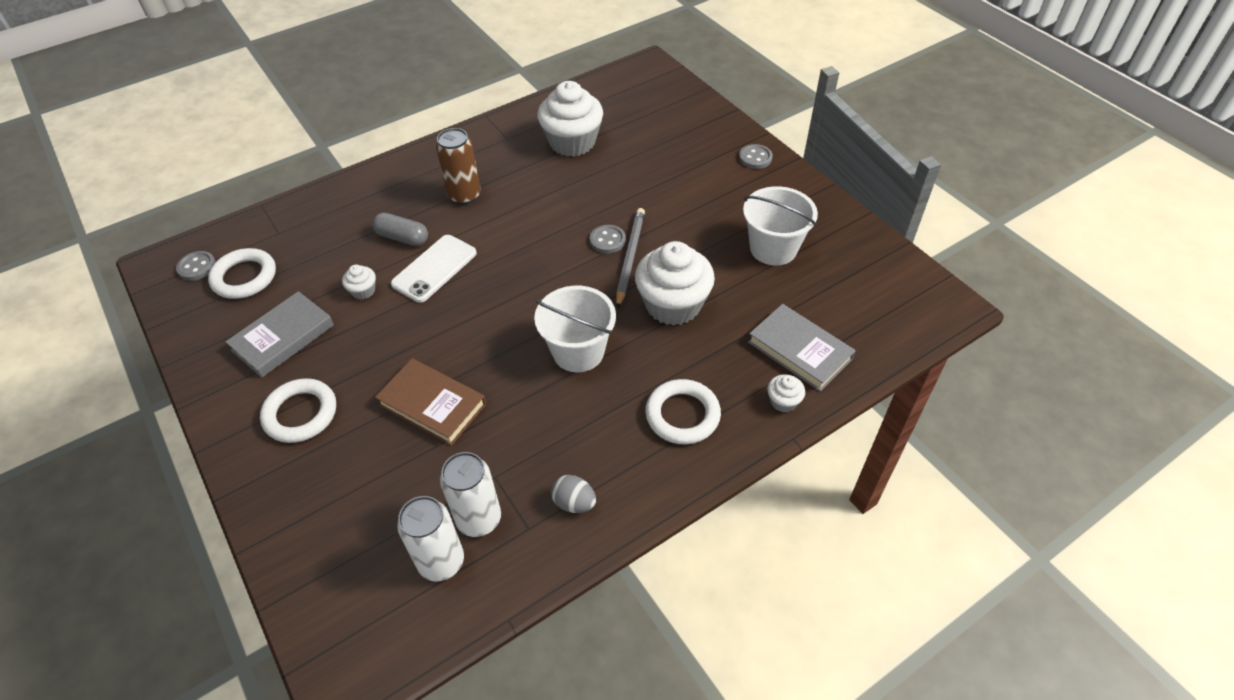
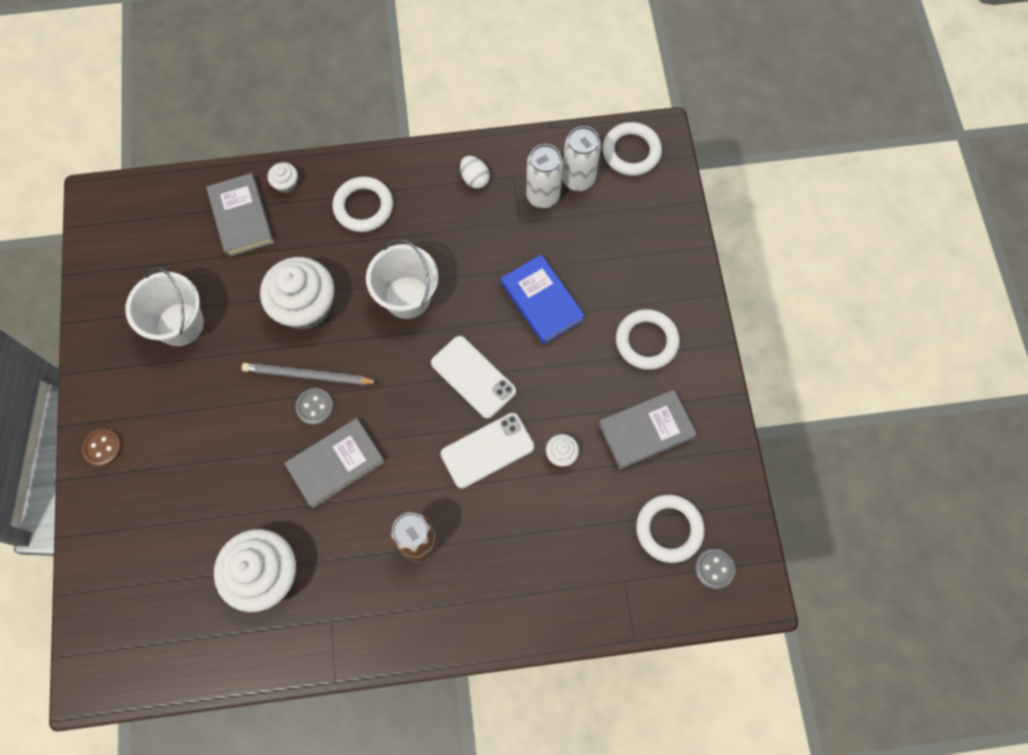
camera: 155 degrees left, 20 degrees up
(379, 636) = (631, 152): none -> white ring
(402, 238) = (503, 509): grey capsule -> none
(432, 405) = (542, 301): brown book -> blue book
(474, 314) = (473, 377): none -> white phone
(563, 214) = (336, 464): none -> grey book
(574, 503) = (475, 179): grey egg -> white egg
(630, 257) = (308, 376): grey pencil -> grey pencil turned 60 degrees clockwise
(755, 158) = (103, 447): grey button -> brown button

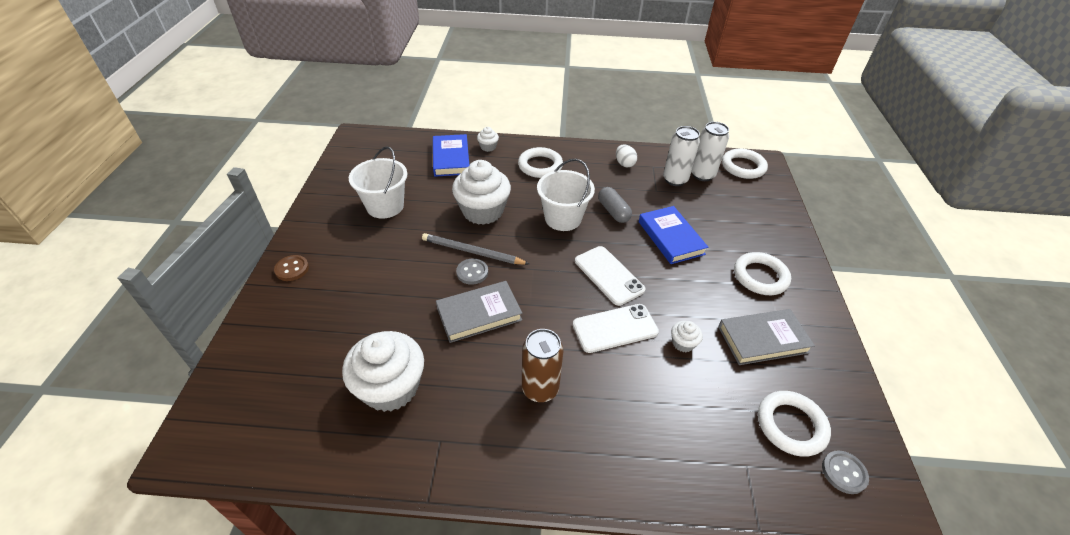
camera: 10 degrees right, 25 degrees down
(241, 217) = (451, 158): grey book -> blue book
(468, 272) = (613, 211): none -> grey capsule

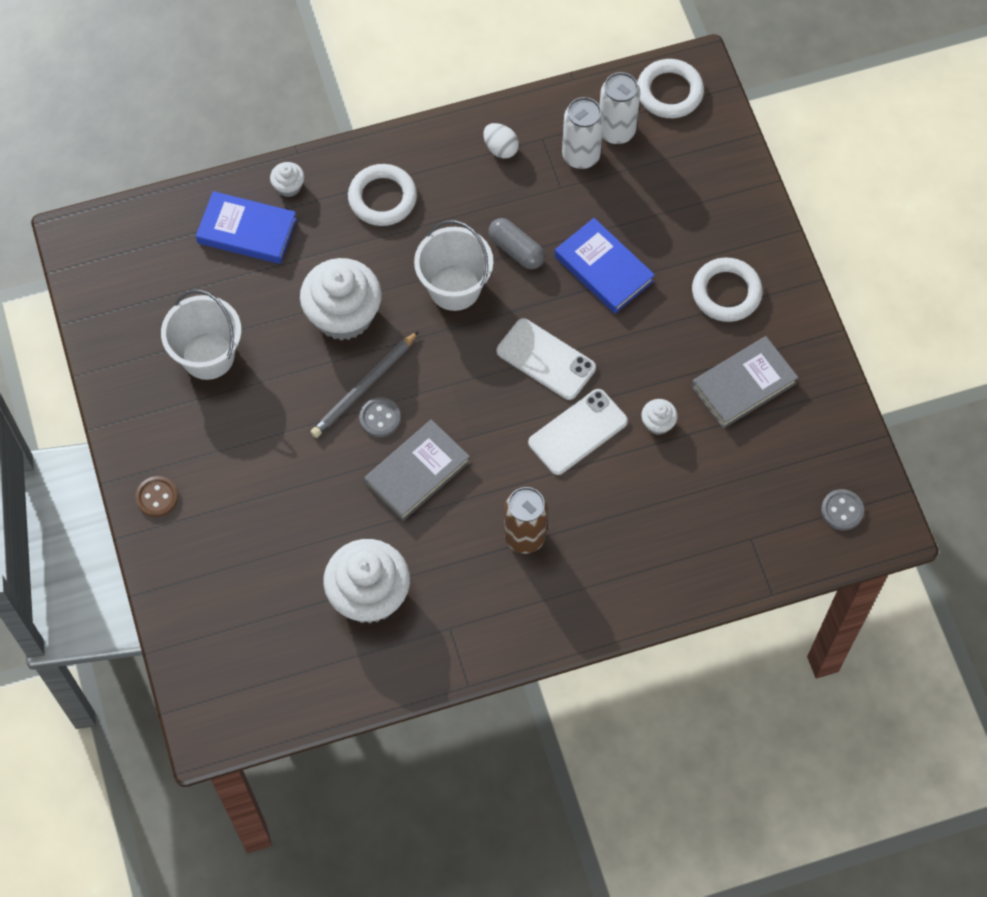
camera: 20 degrees left, 20 degrees up
(451, 158) = (247, 231): blue book -> blue book turned 45 degrees counterclockwise
(472, 252) = (364, 387): grey pencil -> grey pencil turned 45 degrees counterclockwise
(791, 425) = (787, 479): white ring -> none

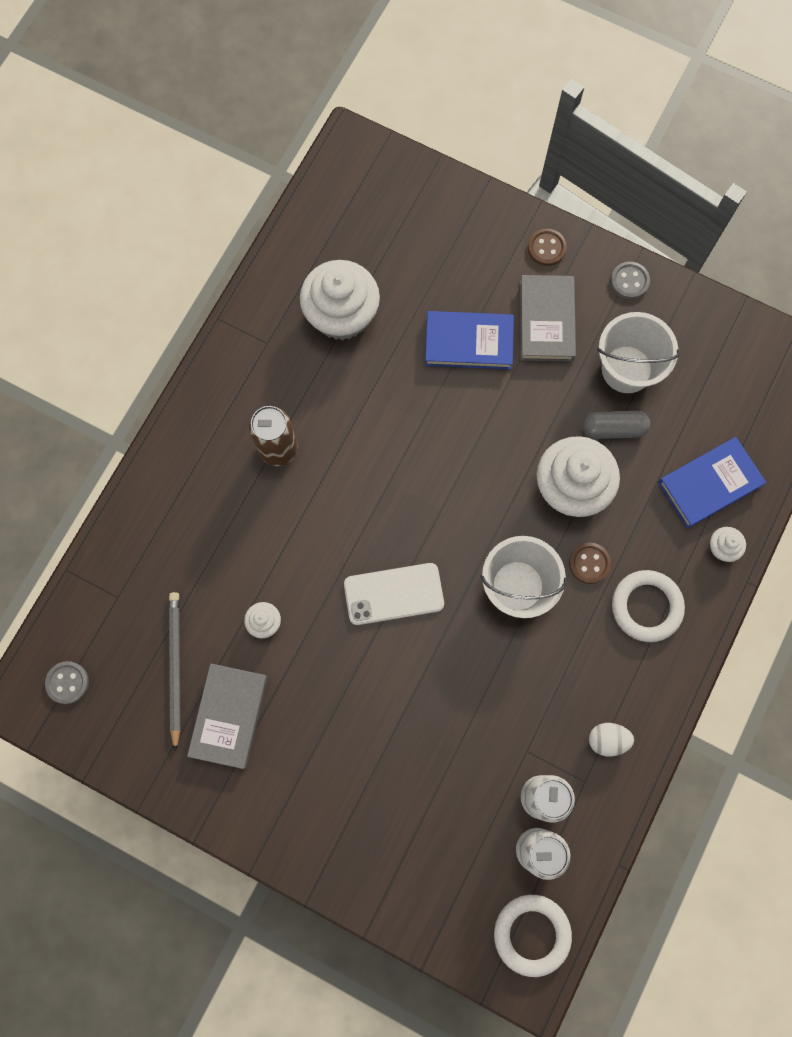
camera: 135 degrees right, 10 degrees up
(364, 387) = (498, 449): grey pencil -> grey pencil (175, 667)
(380, 418) = (463, 437): grey button -> grey button (629, 281)
(389, 257) = (589, 563): none -> brown button
(417, 472) = (397, 424): grey book -> grey book (546, 321)
(516, 250) = (505, 662): grey capsule -> grey capsule (613, 428)
(577, 432) = (315, 560): white phone -> none
(603, 269) = (425, 712): blue book -> blue book (468, 343)
(726, 292) = (313, 784): white ring -> none

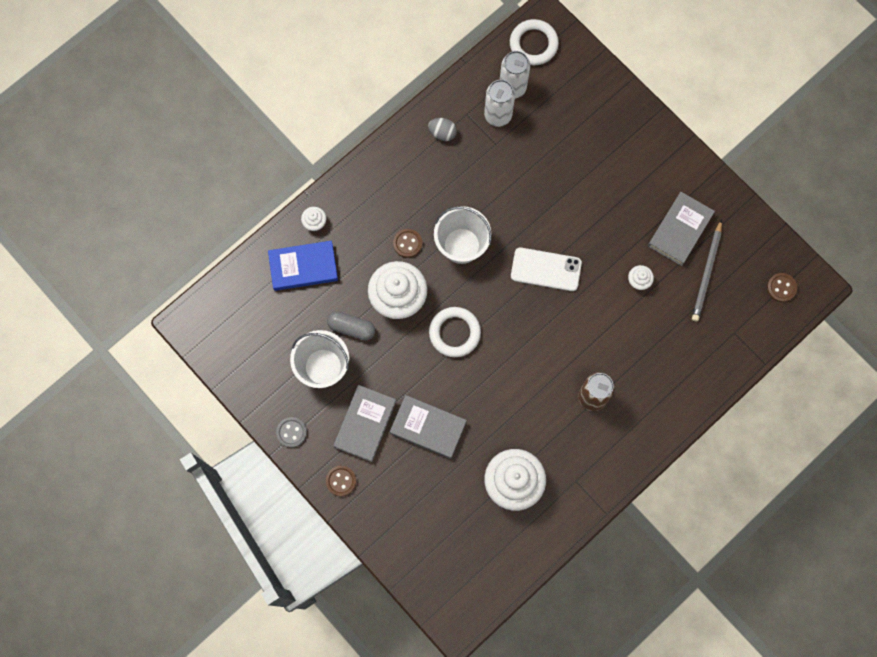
camera: 160 degrees left, 0 degrees up
(67, 682) = (781, 288): grey button -> brown button
(468, 343) = (428, 427): blue book -> grey book
(607, 740) = (442, 133): white egg -> grey egg
(646, 607) = (382, 203): white ring -> white ring (454, 333)

